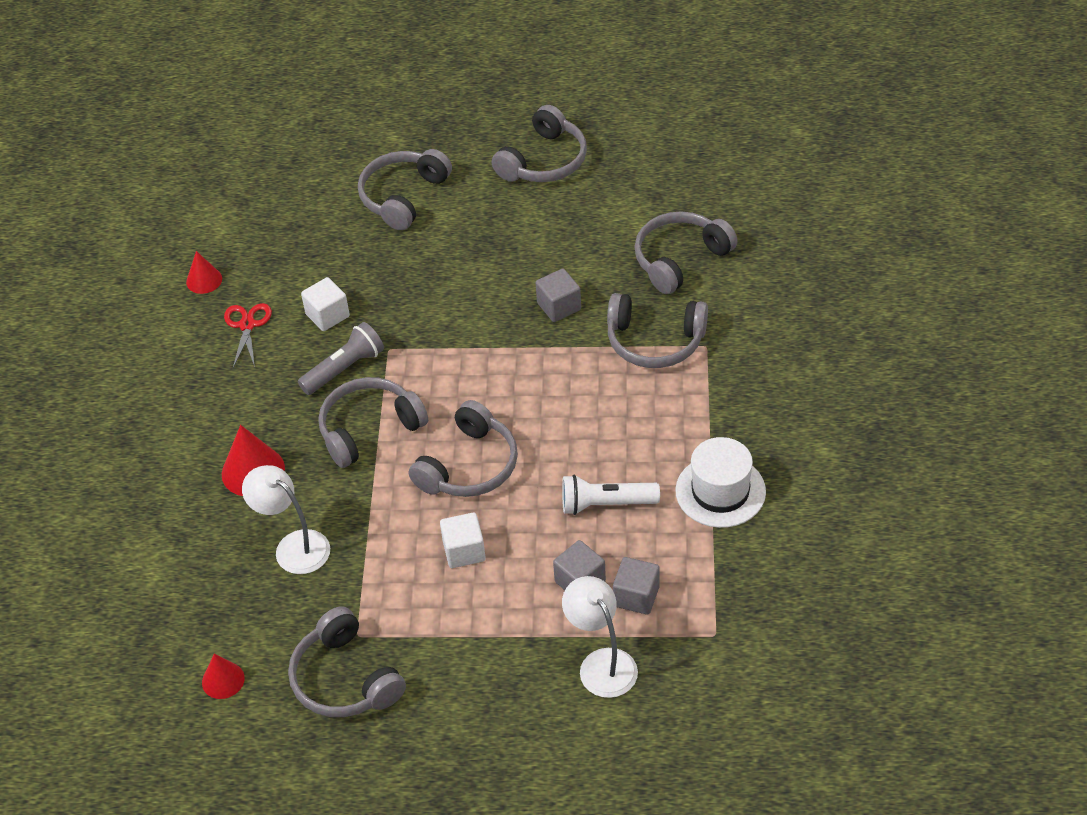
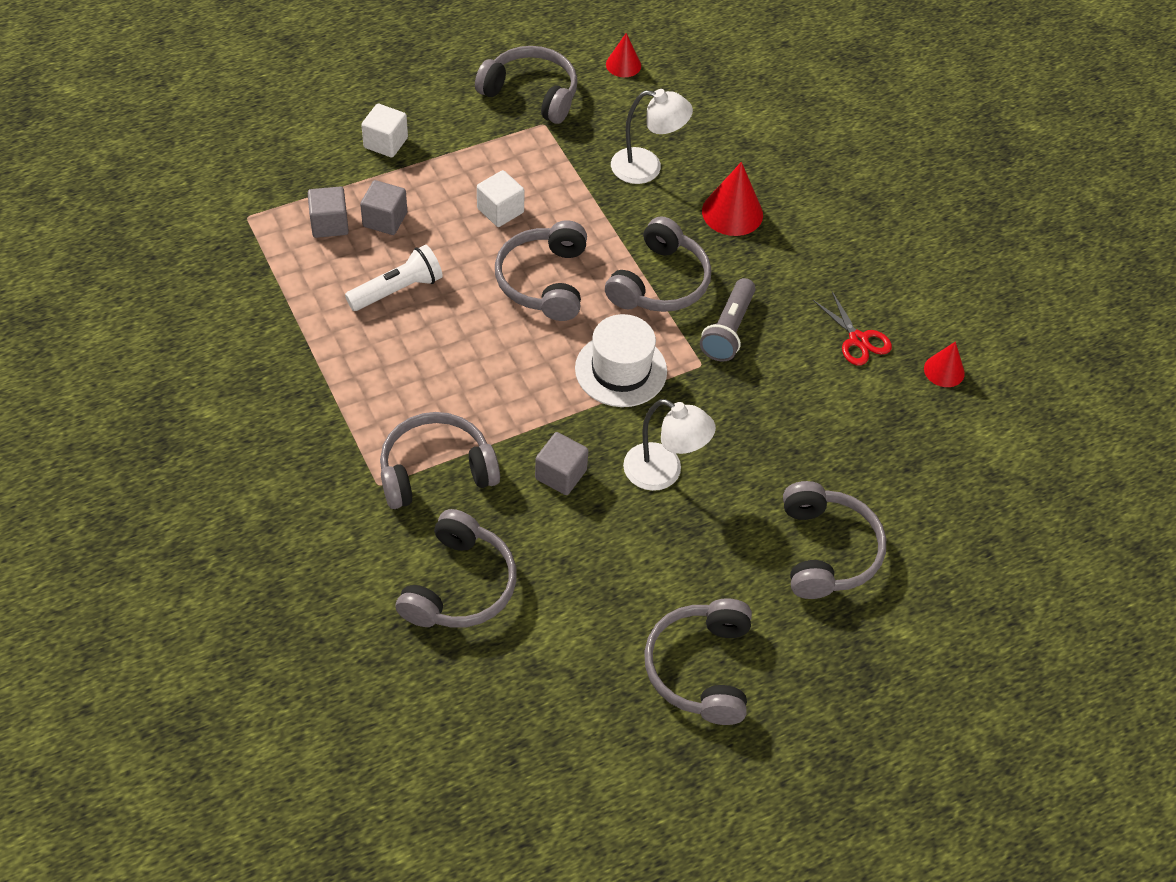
camera: 145 degrees right, 5 degrees up
(327, 315) = (789, 378): white cube -> white cube (385, 143)
(601, 663) = (333, 167): white lamp -> white lamp (663, 473)
(720, 491) = (295, 337): white hat -> white hat (621, 370)

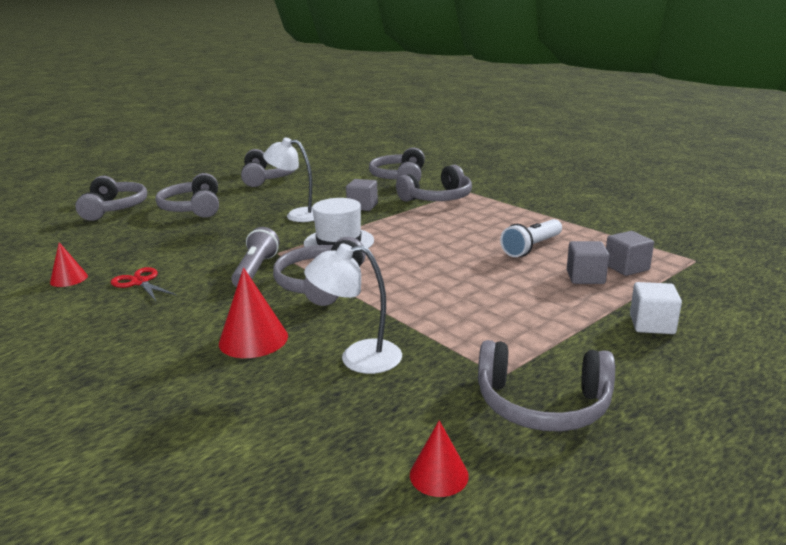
camera: 170 degrees right, 30 degrees down
(500, 210) = (490, 299): white cube -> none
(544, 281) = (421, 269): grey headphones -> grey headphones (114, 208)

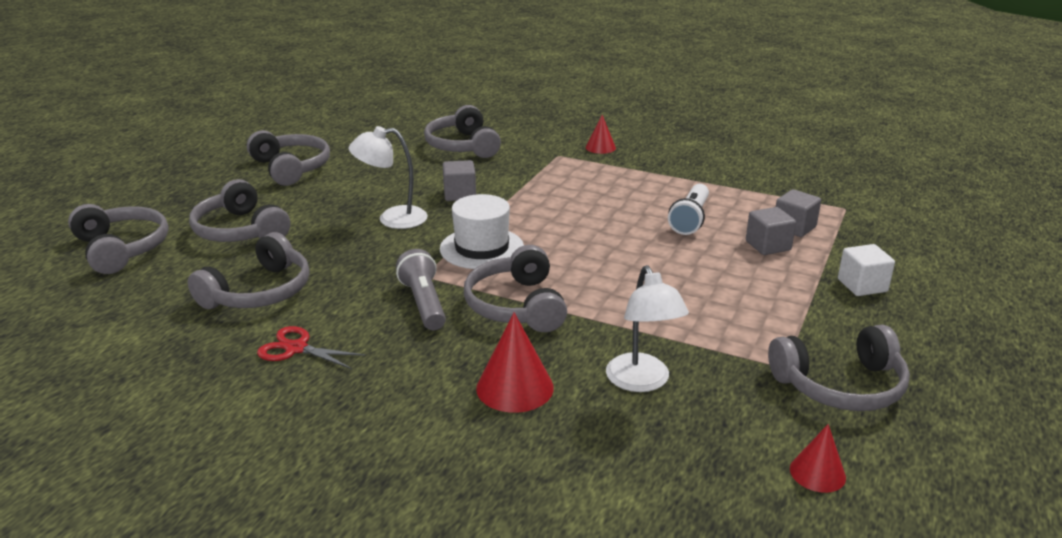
camera: 25 degrees left, 5 degrees up
(69, 279) = (191, 364): red cone -> red cone (600, 147)
(358, 358) = (642, 382): white lamp -> white lamp turned 75 degrees counterclockwise
(438, 198) = (536, 170): grey headphones -> grey headphones (259, 292)

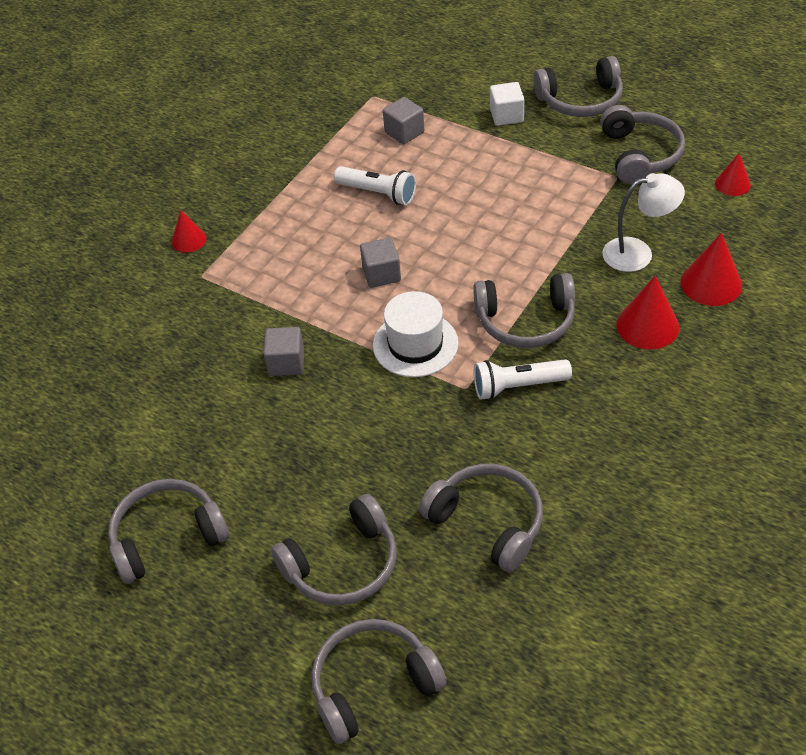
camera: 80 degrees left, 20 degrees up
(296, 348) = (592, 476): red scissors -> none
(392, 219) = (336, 420): white lamp -> none
(424, 303) = (518, 386): grey flashlight -> white flashlight
(462, 146) = (146, 361): grey headphones -> grey headphones (581, 100)
(597, 442) = (711, 283): none -> red cone
(768, 246) = (435, 153): grey cube -> grey cube (381, 274)

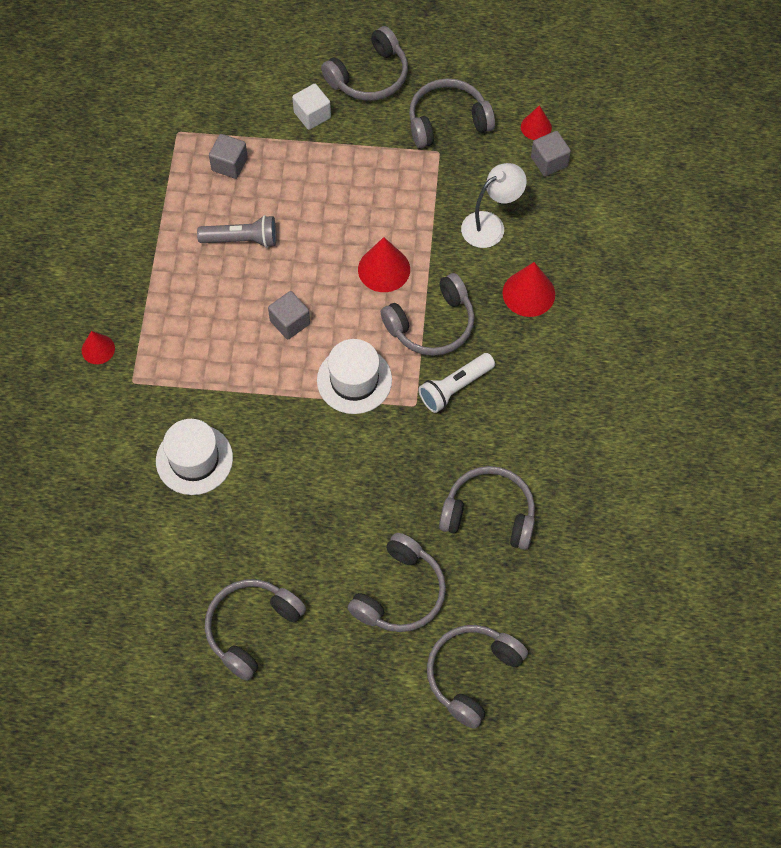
camera: 30 degrees left, 15 degrees up
(214, 360) = (194, 459): none -> white hat
(286, 363) = (257, 438): grey cube -> grey cube (549, 162)
(378, 193) = (241, 240): white flashlight -> grey flashlight
(640, 155) = (447, 121): grey headphones -> grey headphones turned 75 degrees counterclockwise
(711, 283) = (560, 234): red cone -> red cone (384, 269)

